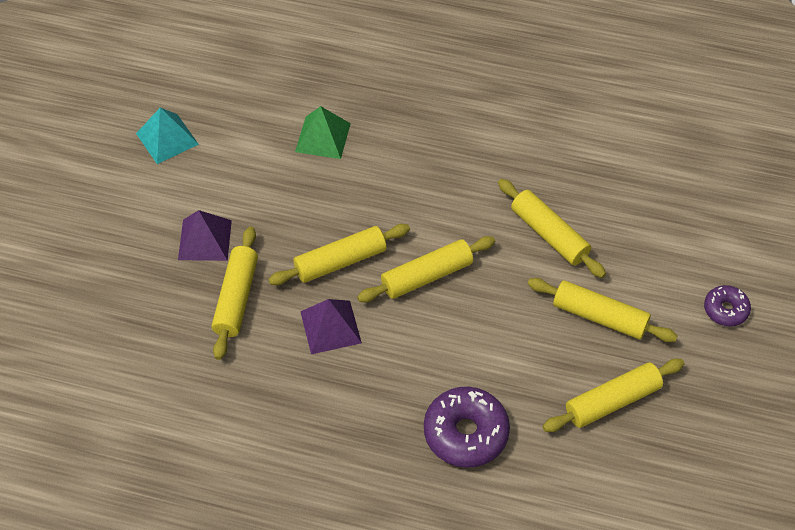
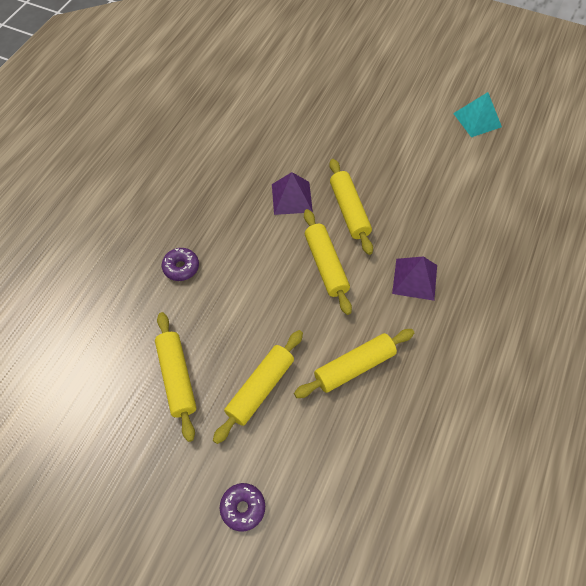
camera: 100 degrees right, 5 degrees up
(205, 240) = (380, 134): purple pyramid -> purple pyramid (414, 279)
(236, 298) = (327, 147): yellow rolling pin -> none
(322, 137) = (475, 214): green pyramid -> none
(466, 433) = (181, 267): purple donut -> purple donut, size x0.57

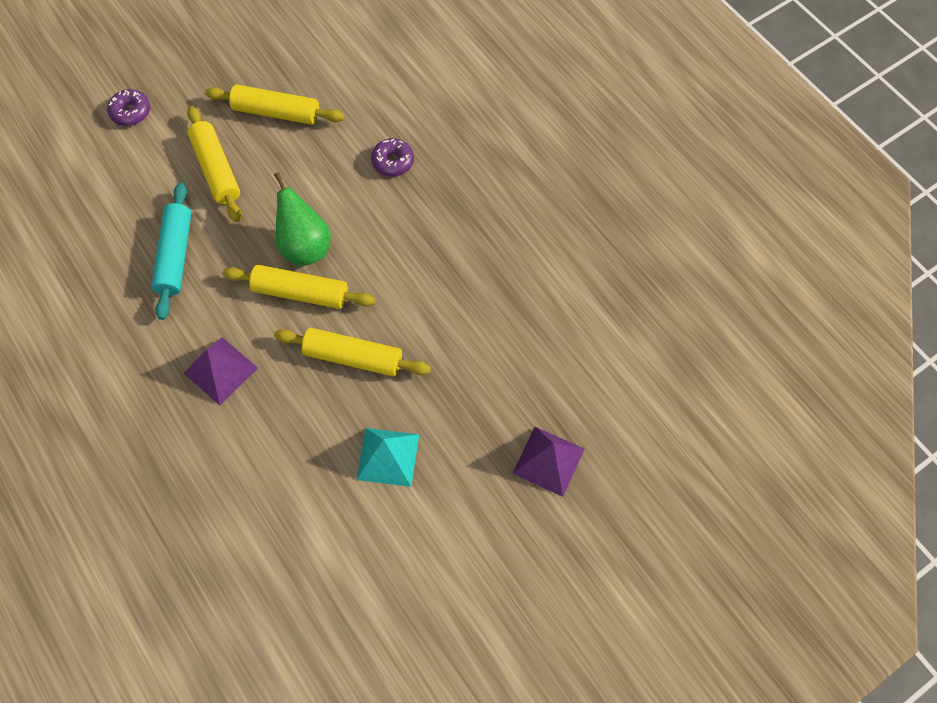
camera: 120 degrees right, 5 degrees up
(289, 283) = (305, 247): none -> green pear
(291, 198) = (412, 307): purple pyramid -> purple pyramid (548, 460)
(354, 367) = (175, 255): yellow rolling pin -> turquoise rolling pin
(477, 120) = (390, 620): turquoise pyramid -> turquoise pyramid (388, 456)

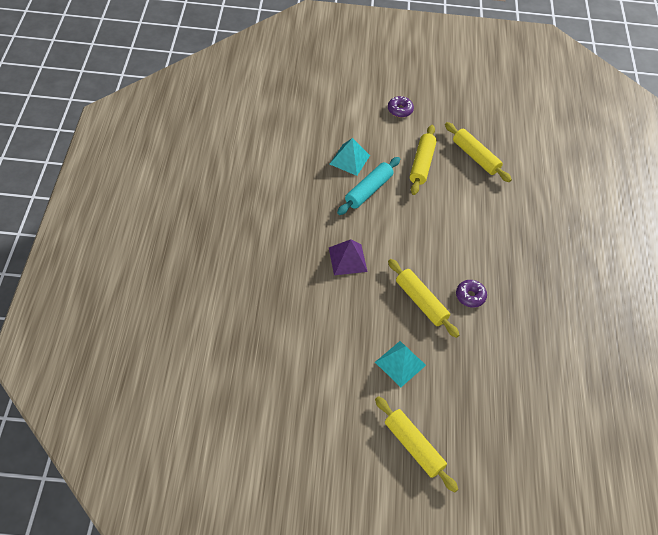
camera: 35 degrees right, 10 degrees down
(117, 230) = (349, 159): none -> turquoise pyramid
(301, 293) = (418, 251): yellow rolling pin -> yellow rolling pin (413, 446)
(305, 247) = (438, 231): green pear -> none
(393, 162) = (520, 221): purple donut -> purple donut (470, 296)
(548, 460) = (488, 433): purple pyramid -> none

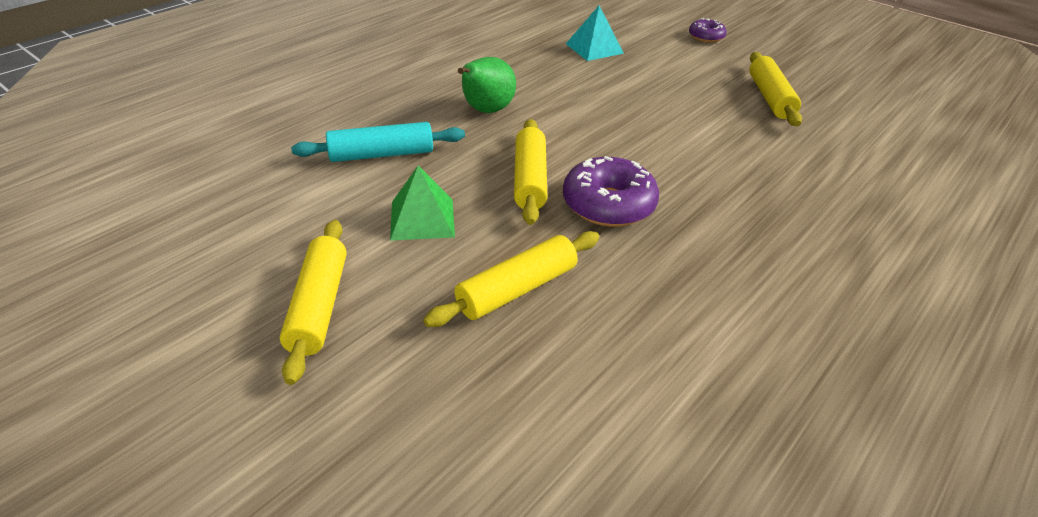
camera: 40 degrees right, 15 degrees down
(347, 259) = (486, 111): purple pyramid -> green pear
(368, 190) = (586, 74): turquoise rolling pin -> turquoise rolling pin (382, 154)
(400, 363) = (422, 219): turquoise pyramid -> green pyramid
(421, 164) = (684, 79): yellow rolling pin -> yellow rolling pin (517, 289)
(470, 296) = (608, 205): purple donut -> purple donut, size x1.76

